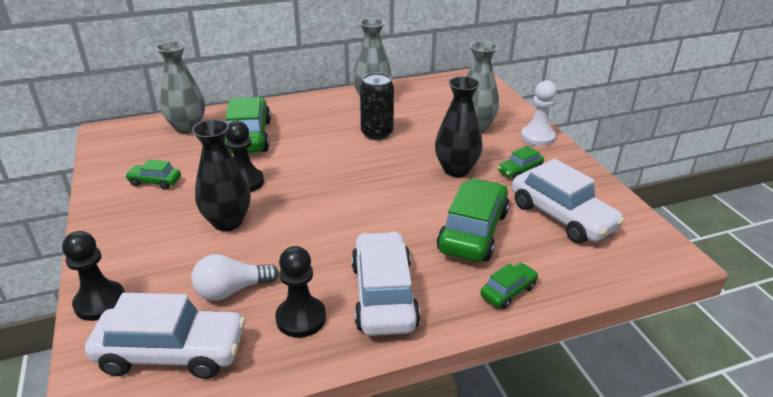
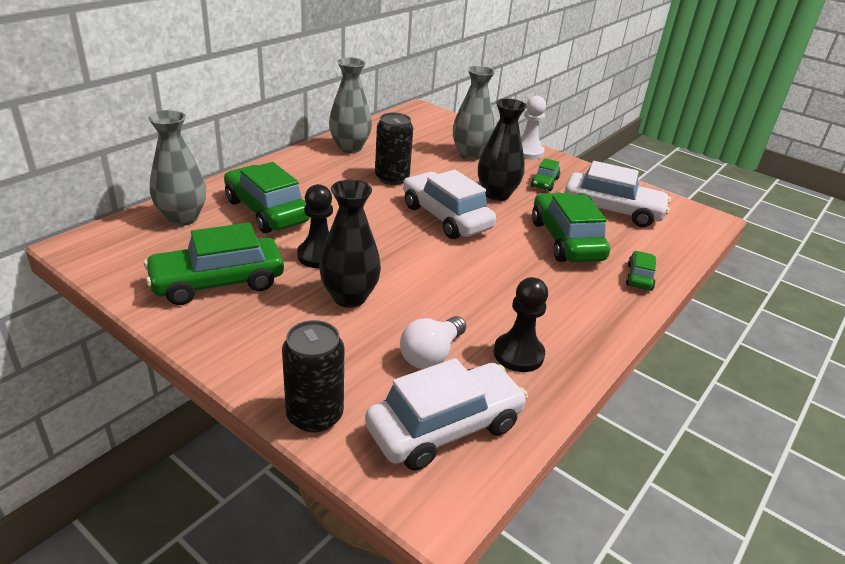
camera: 35 degrees left, 0 degrees up
(100, 302) = (315, 415): black pawn -> black can
(155, 182) = (218, 283): green car -> green car, size x2.01
(383, 295) = (558, 312): white car -> white car (446, 217)

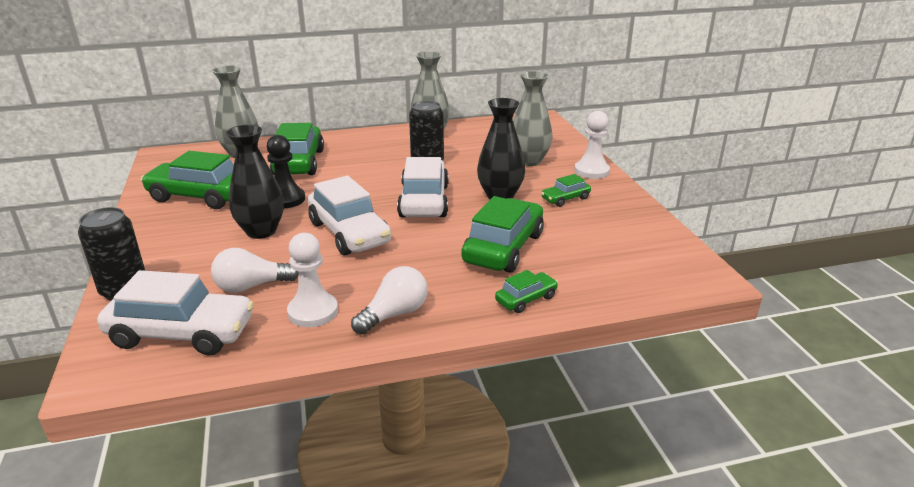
camera: 40 degrees right, 5 degrees down
(518, 354) = (313, 312): black pawn -> white pawn
(578, 328) = (394, 314): none -> white light bulb
(612, 210) = (598, 239): white car -> white car (349, 233)

